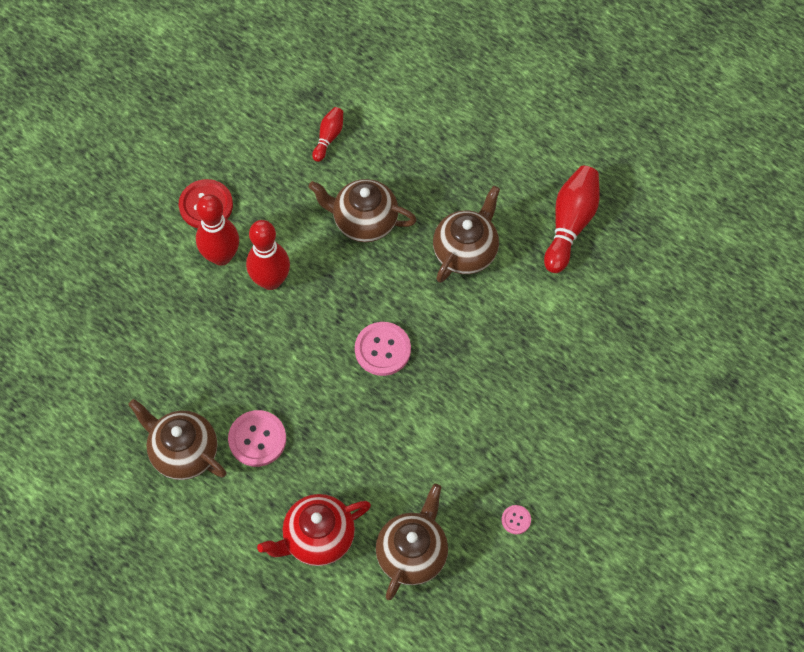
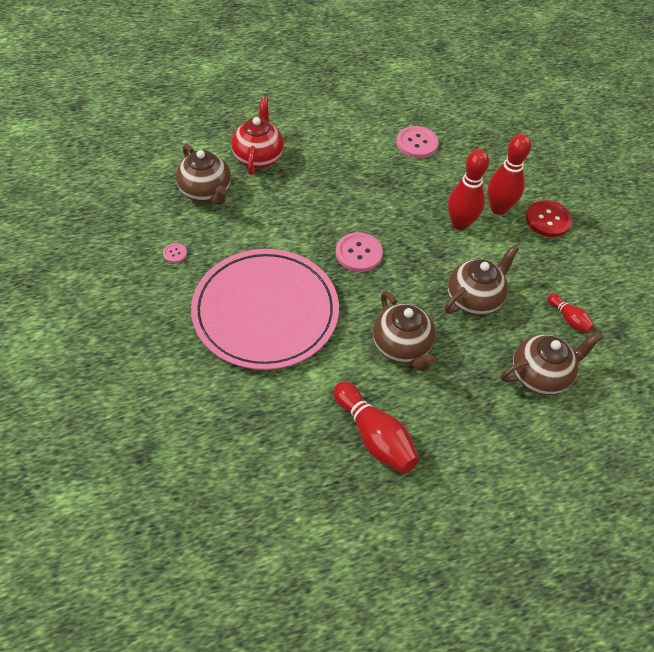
camera: 120 degrees right, 10 degrees down
(183, 452) = (367, 129): brown teapot -> brown teapot (540, 375)
(257, 439) = (347, 163): pink button -> pink button (417, 143)
(517, 386) = (265, 312): none -> pink plate

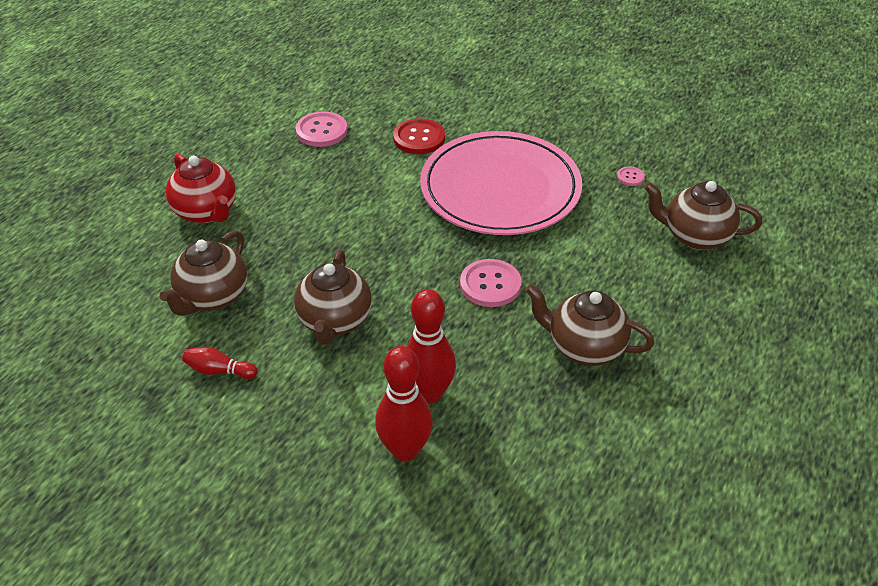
camera: 140 degrees right, 10 degrees down
(258, 157) = (716, 304): red teapot -> red teapot (206, 212)
(374, 436) = (317, 172): red bowling pin -> none
(402, 347) = (360, 238): brown teapot -> brown teapot (584, 347)
(417, 143) = (598, 467): pink button -> pink button (321, 131)
(548, 220) = (331, 482): red button -> red button (419, 138)

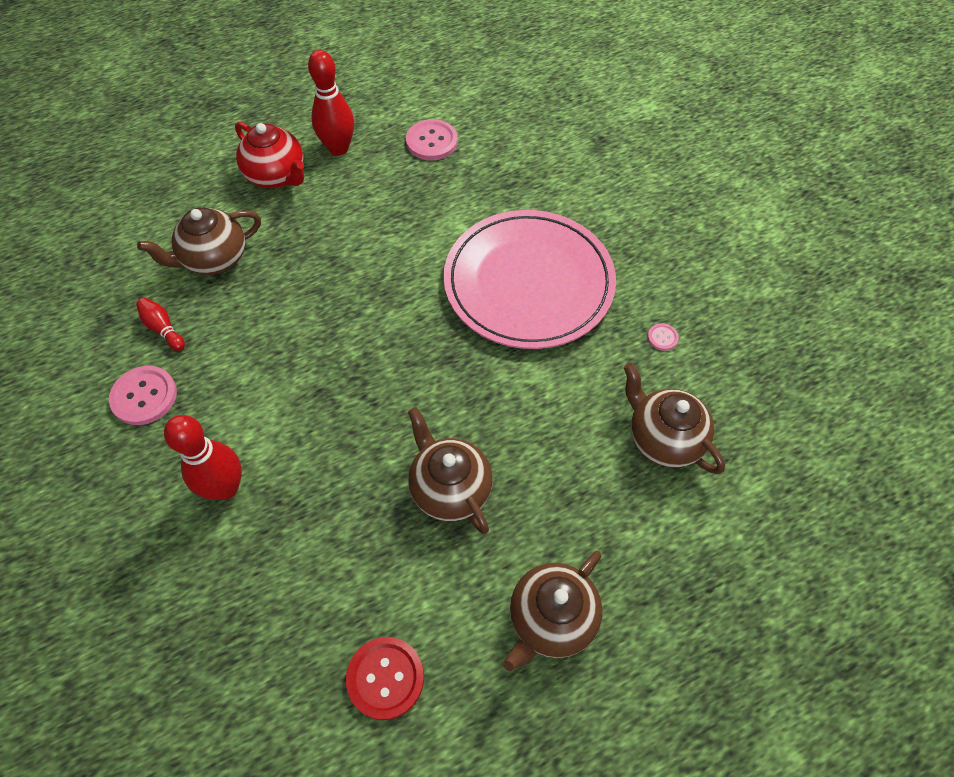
camera: 35 degrees right, 15 degrees up
(206, 212) = (277, 176): red teapot -> red teapot turned 45 degrees counterclockwise
(335, 321) = (279, 336): brown teapot -> brown teapot (551, 619)
(419, 138) = (506, 191): red button -> red button (385, 678)
(429, 393) = (288, 449): red bowling pin -> red bowling pin (338, 148)
(490, 285) = (429, 376): pink button -> pink button (144, 396)

